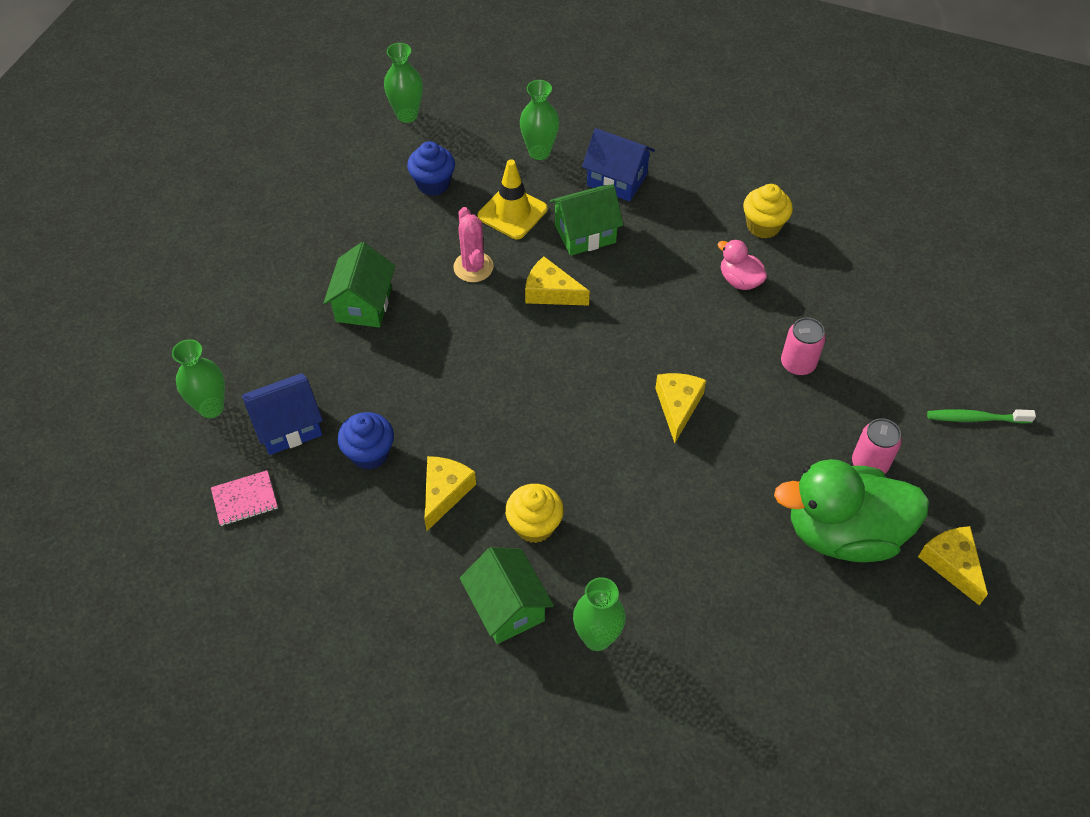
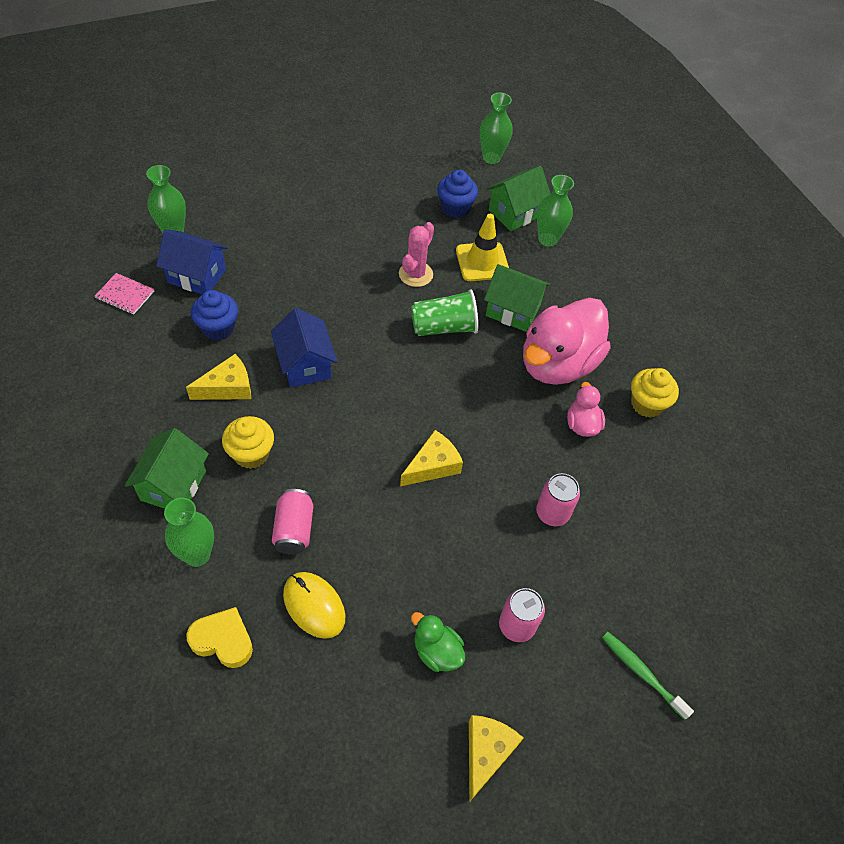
camera: 40 degrees right, 0 degrees up
(364, 304) = (324, 244): green house -> green house (515, 213)
(551, 292) = (444, 327): yellow cheese -> green cup
(617, 180) = (578, 295): blue house -> blue house (305, 364)
(641, 548) = (294, 529): none -> pink can
(668, 248) = (558, 364): none -> pink duck
(697, 675) = (223, 640): none -> yellow heart
(726, 586) = (314, 605): none -> yellow mouse
(843, 532) = (436, 651): green duck -> green duck, size x0.45

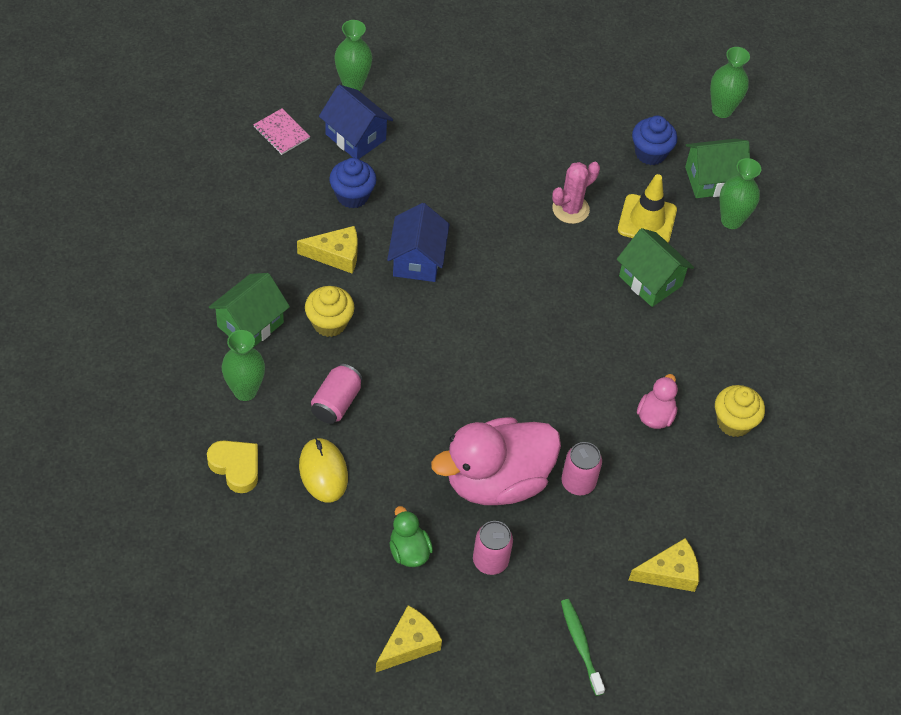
camera: 25 degrees right, 0 degrees up
(433, 465) = (489, 397): yellow cheese -> yellow cheese (669, 573)
(444, 327) = (570, 272): green cup -> none
(558, 364) = (665, 350): pink duck -> pink duck (496, 480)

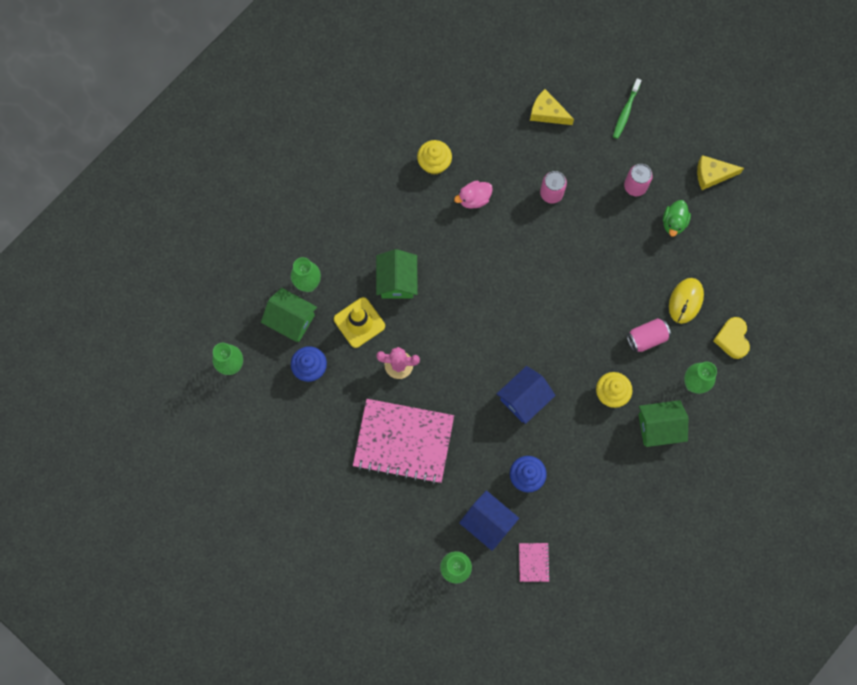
camera: 135 degrees left, 20 degrees up
(336, 255) = (570, 439): yellow cheese -> none
(355, 137) = (488, 522): blue house -> blue house turned 45 degrees counterclockwise
(496, 480) = (594, 227): pink duck -> none
(500, 150) = (403, 441): none -> pink notebook

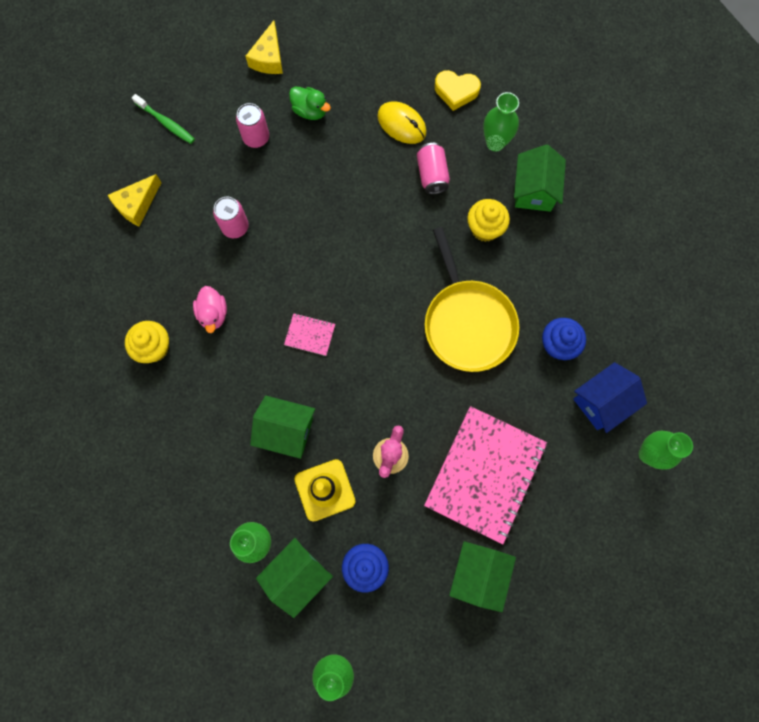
camera: 75 degrees left, 0 degrees up
(325, 454) = (478, 574): none -> green house
(524, 399) = (467, 323): blue house -> yellow pan
(533, 562) = (657, 363): pink notebook -> pink notebook (310, 335)

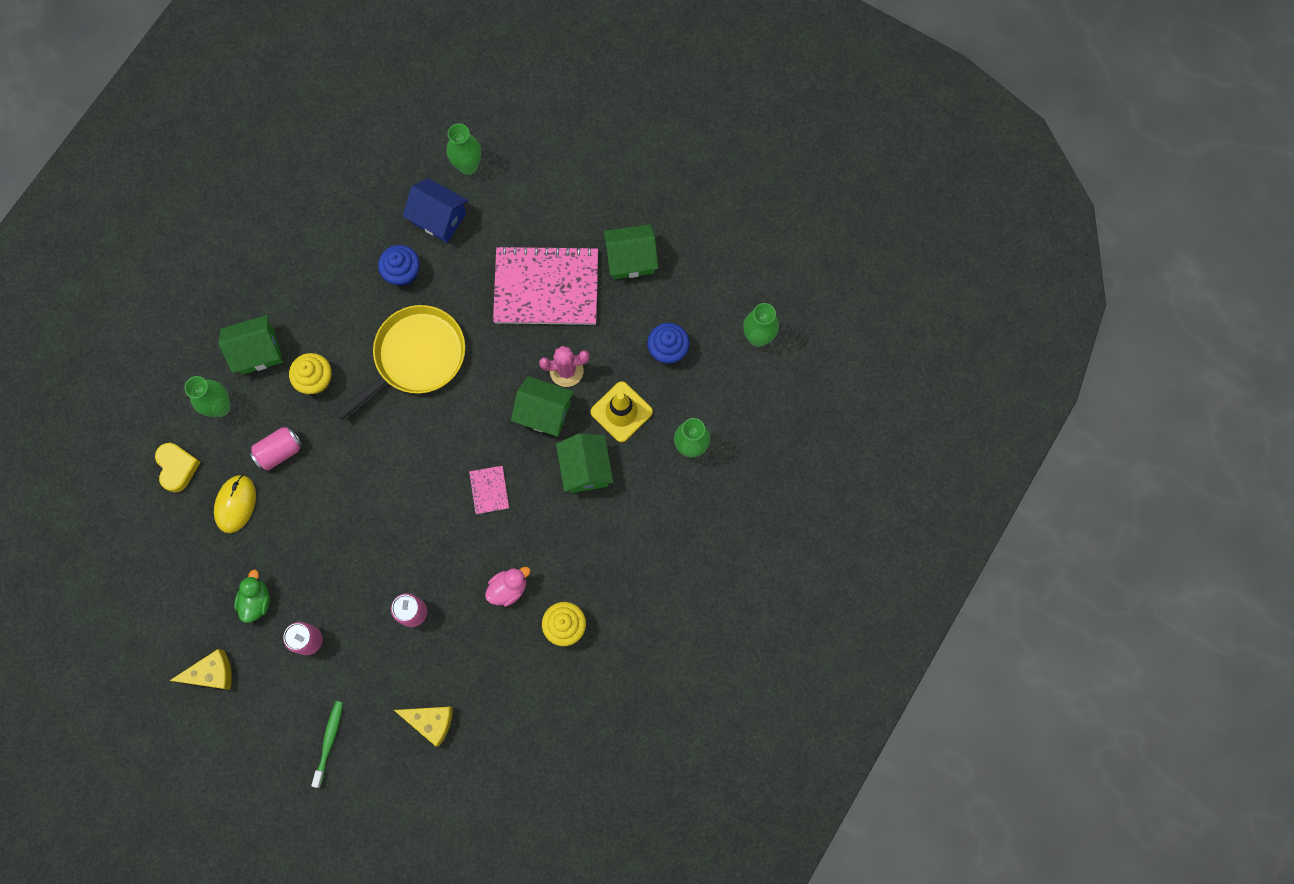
camera: 115 degrees left, 0 degrees up
(297, 575) = (701, 401): green house -> green house (544, 412)

